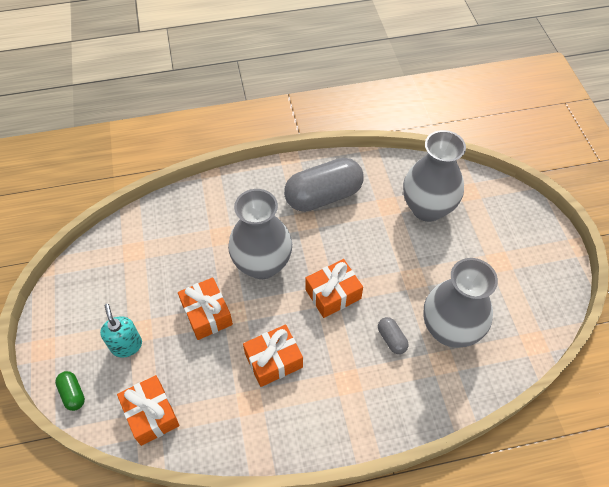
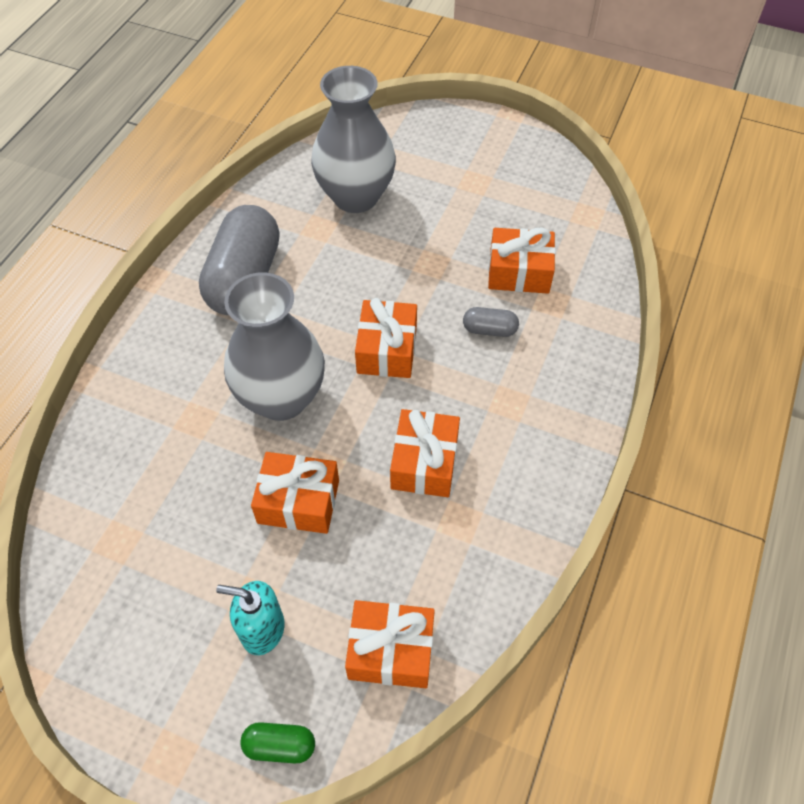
camera: 55 degrees left, 0 degrees up
(449, 329) = (519, 272): grey vase -> orange gift

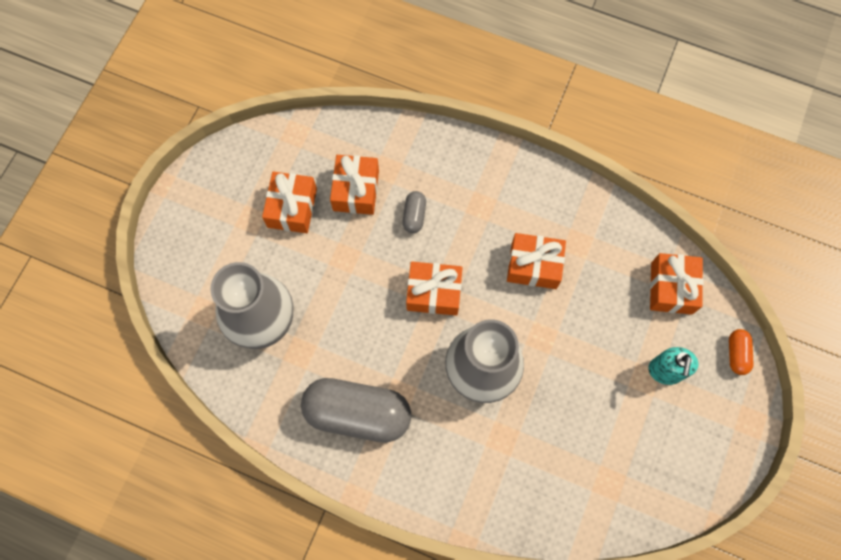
camera: 90 degrees left, 15 degrees up
(280, 746) = (736, 354): green capsule -> orange capsule
(298, 501) = (569, 353): orange gift -> orange gift (292, 208)

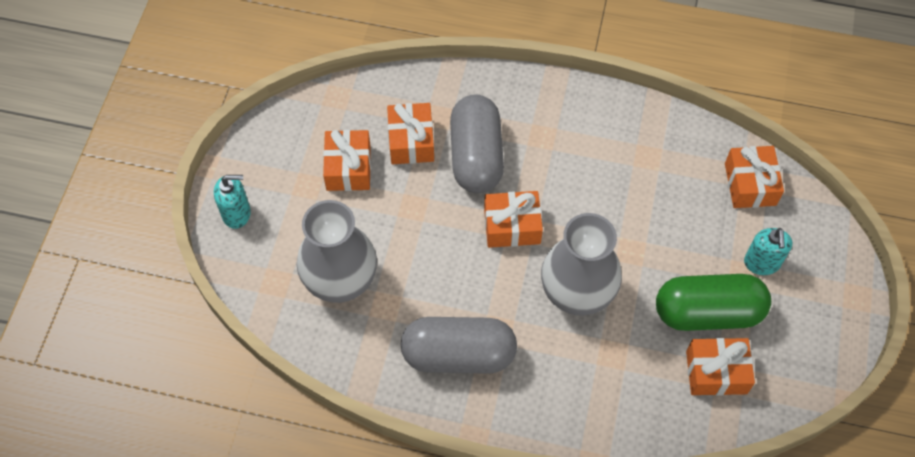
camera: 10 degrees left, 10 degrees down
(180, 237) = (237, 213): none -> turquoise soap dispenser
(414, 215) = (476, 156): grey capsule -> grey capsule, size x2.32
(534, 266) = (608, 185): orange gift -> orange gift (716, 372)
(602, 412) = (708, 312): none -> green capsule
(736, 354) = (828, 235): orange capsule -> none

